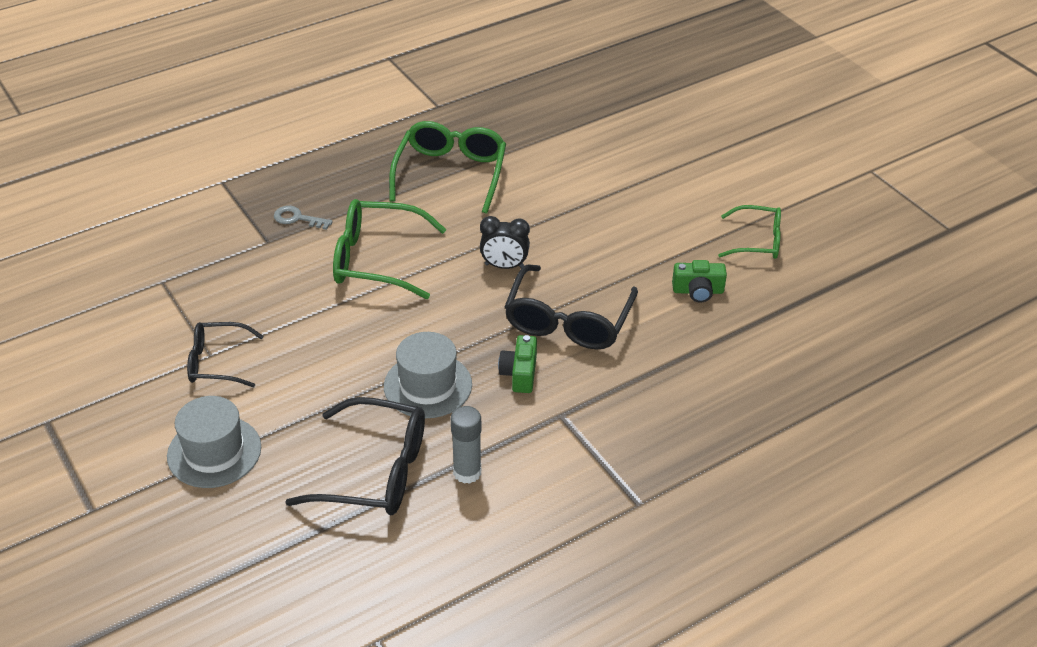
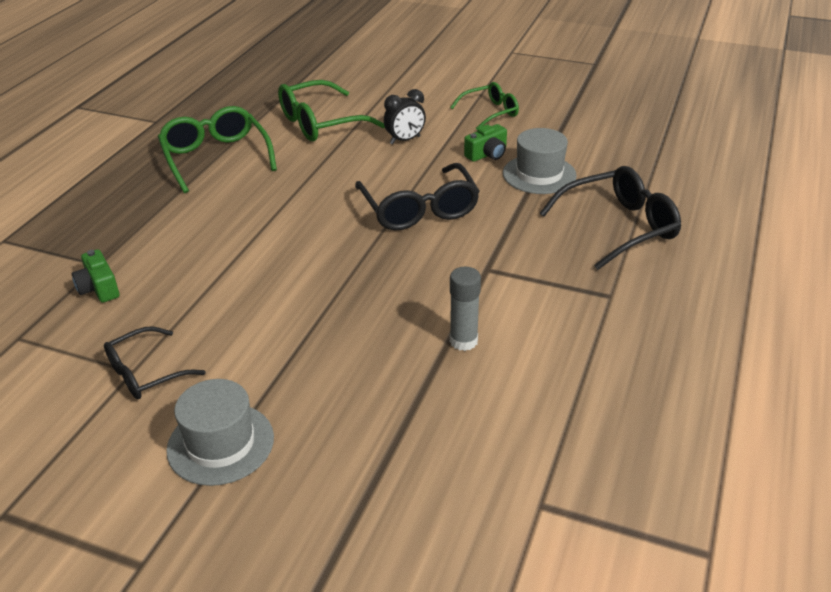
camera: 35 degrees left, 5 degrees down
(297, 218) = (109, 237): grey key -> none
(375, 471) = (388, 380): black glasses -> black glasses (619, 227)
(376, 260) = (216, 236): green glasses -> green glasses (320, 123)
(428, 385) = (360, 299): grey hat -> grey hat (539, 174)
(504, 266) = (329, 197): black clock -> black clock (405, 140)
(519, 373) = (424, 257): green camera -> green camera (99, 288)

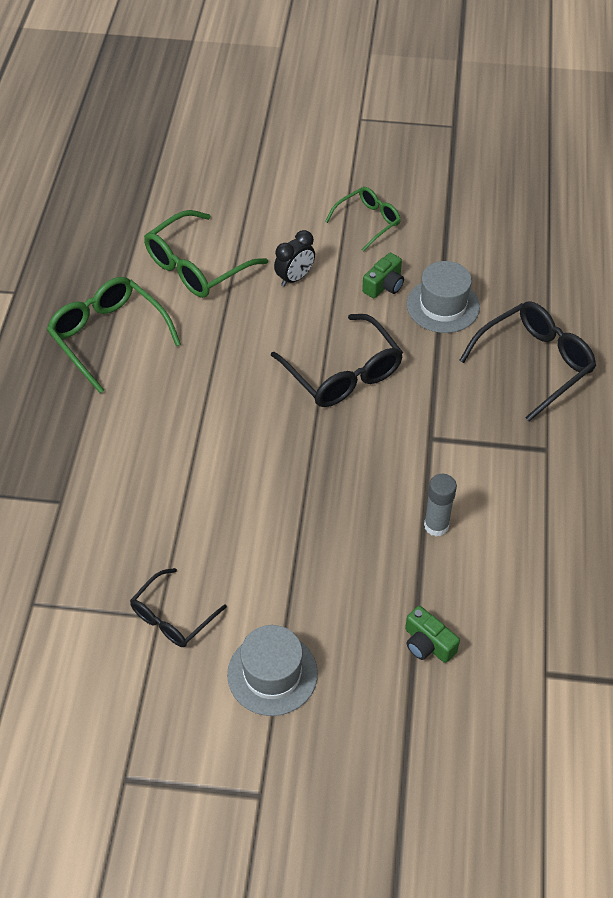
camera: 15 degrees left, 15 degrees up
(99, 288) = (77, 531): green camera -> green camera (427, 644)

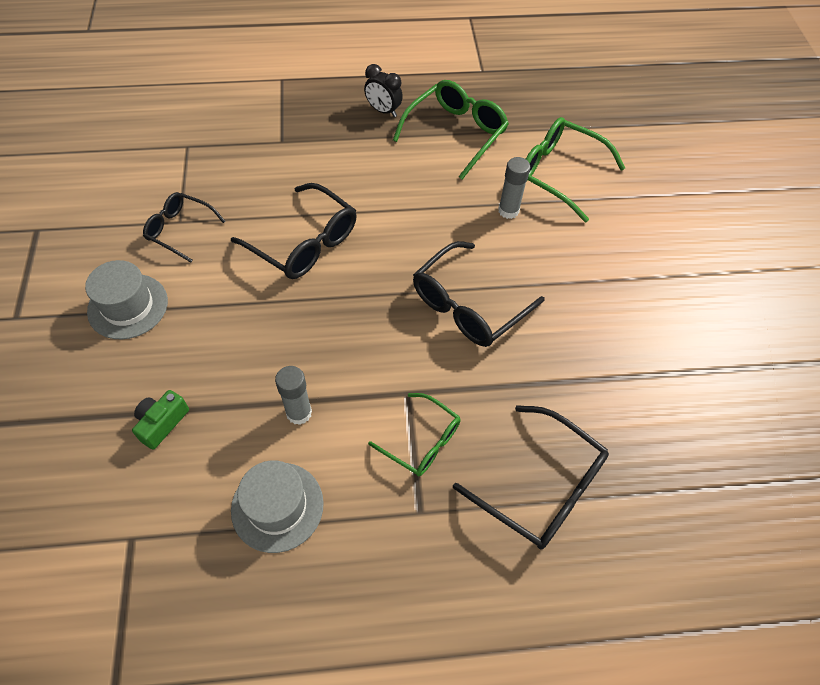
camera: 75 degrees right, 5 degrees up
(227, 496) = (305, 243): none -> black glasses
(234, 317) = (508, 210): none -> grey glue stick
(295, 278) = (576, 247): black clock -> black clock (383, 111)
(368, 222) = (682, 295): green glasses -> green glasses (422, 441)
(384, 285) = (598, 323): green camera -> none
(443, 305) = (592, 381): grey hat -> grey hat (277, 506)

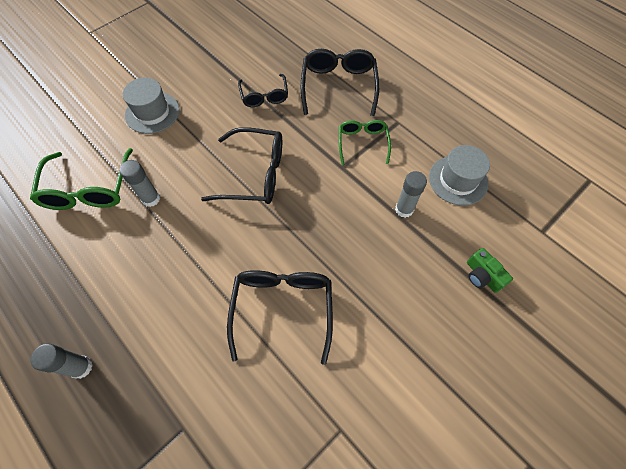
camera: 125 degrees left, 5 degrees up
(128, 306) = (441, 385): grey hat -> grey hat (152, 112)
(162, 423) = (482, 276): green camera -> green camera turned 60 degrees clockwise
(180, 230) = (348, 420): black glasses -> black glasses (264, 96)
(383, 111) = (81, 367): black clock -> grey glue stick
(456, 133) = (80, 285): green glasses -> none

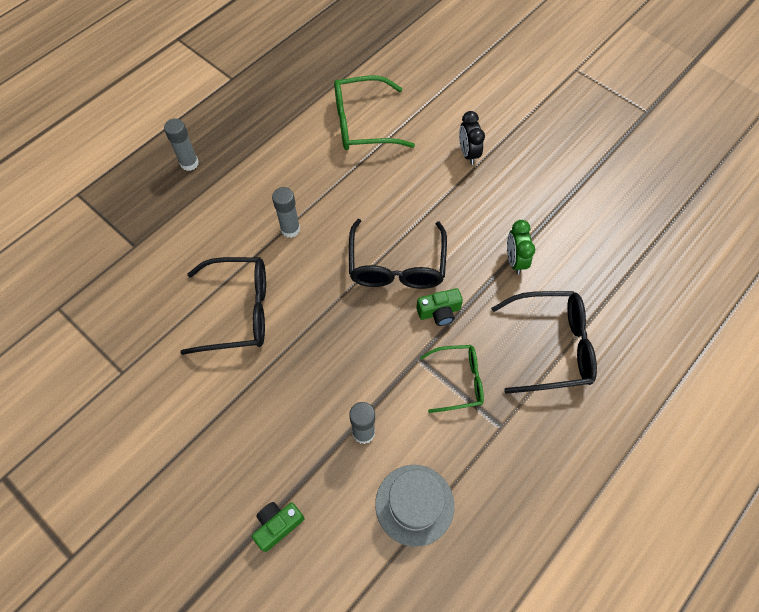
camera: 85 degrees right, 0 degrees up
(151, 199) = (356, 176): grey glue stick -> grey glue stick (290, 229)
(152, 112) = (468, 153): grey hat -> black clock
(264, 96) = (515, 261): black glasses -> green clock
(303, 149) = (439, 312): none -> green camera

